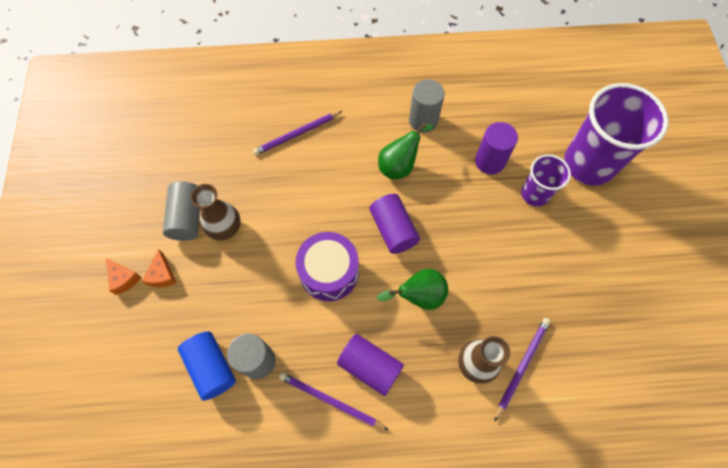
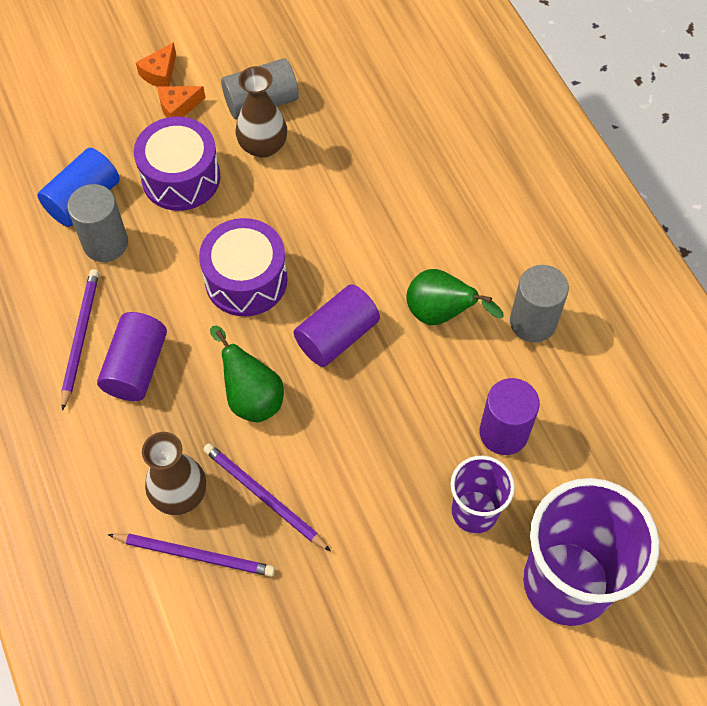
camera: 70 degrees right, 5 degrees down
(225, 291) = (181, 178): none -> purple drum
(296, 134) = (433, 174): purple pencil -> purple pencil (264, 497)

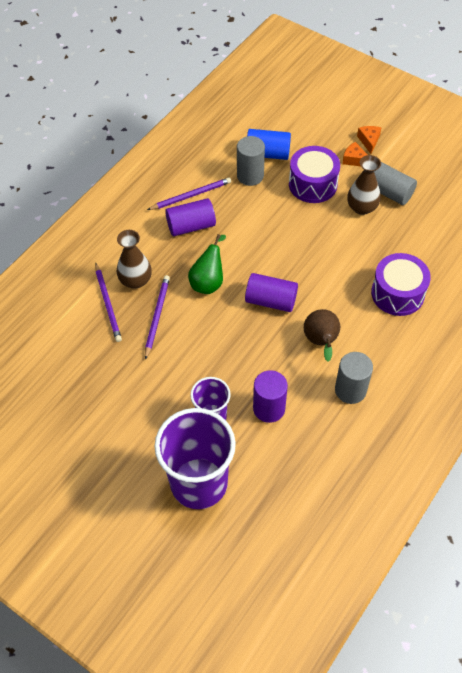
camera: 60 degrees right, 5 degrees down
(160, 73) = (369, 141): orange cheese -> orange cheese turned 90 degrees clockwise
(246, 280) = (274, 244): purple drum -> purple drum (397, 293)
(441, 314) = (321, 342): green pear -> brown pear

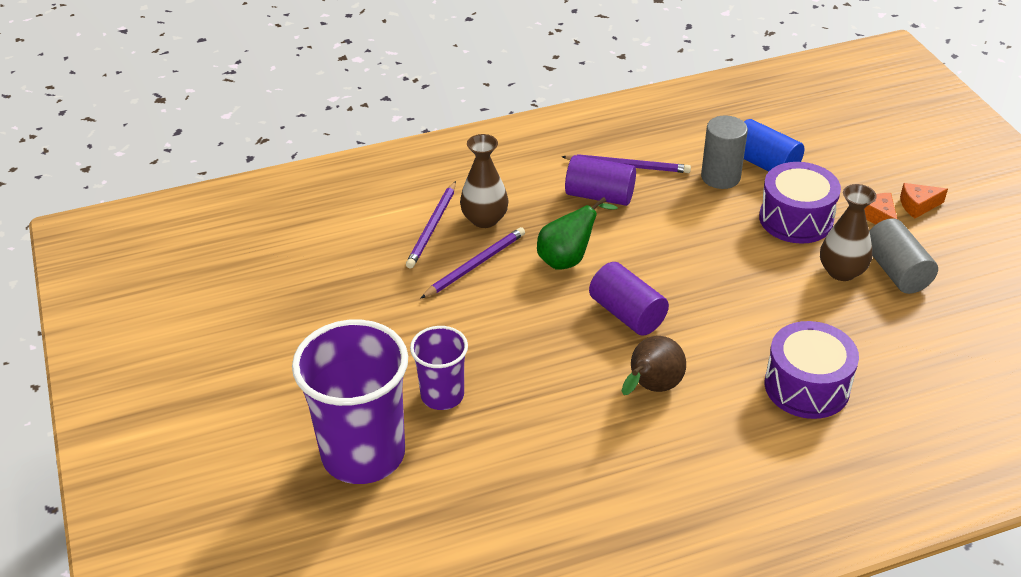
camera: 35 degrees right, 15 degrees down
(269, 408) = (519, 423): purple cylinder -> none
(350, 390) = (642, 459): grey cylinder -> none
(369, 141) = (918, 206): orange cheese -> orange cheese turned 135 degrees counterclockwise

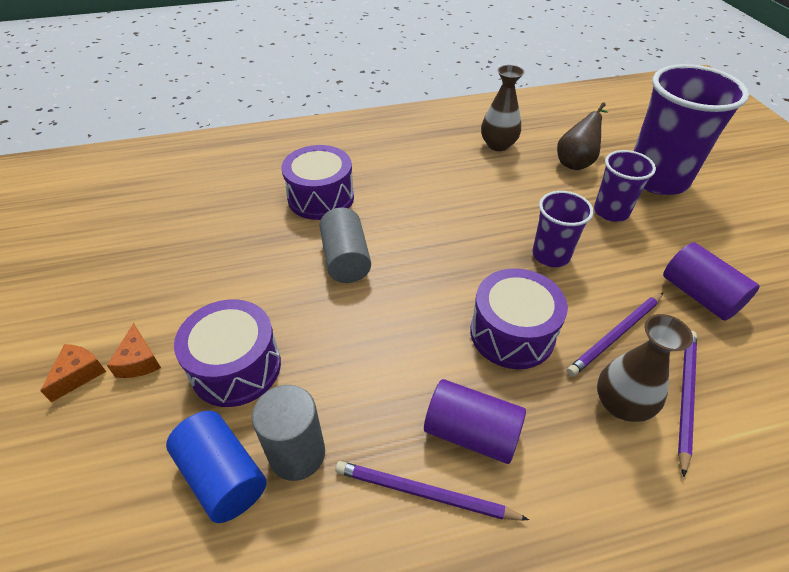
camera: 175 degrees left, 5 degrees up
(524, 334) = (551, 255): none -> purple cup
(568, 259) = (512, 333): green pear -> purple drum
(627, 314) = (454, 267): purple cylinder -> purple cylinder (699, 295)
(651, 388) = (442, 205): brown pear -> brown pear (576, 162)
(841, 271) = (229, 294): brown vase -> brown vase (498, 145)
(896, 271) = (175, 289): grey cylinder -> grey cylinder (346, 259)
(918, 206) = (79, 374): orange cheese -> orange cheese turned 60 degrees counterclockwise

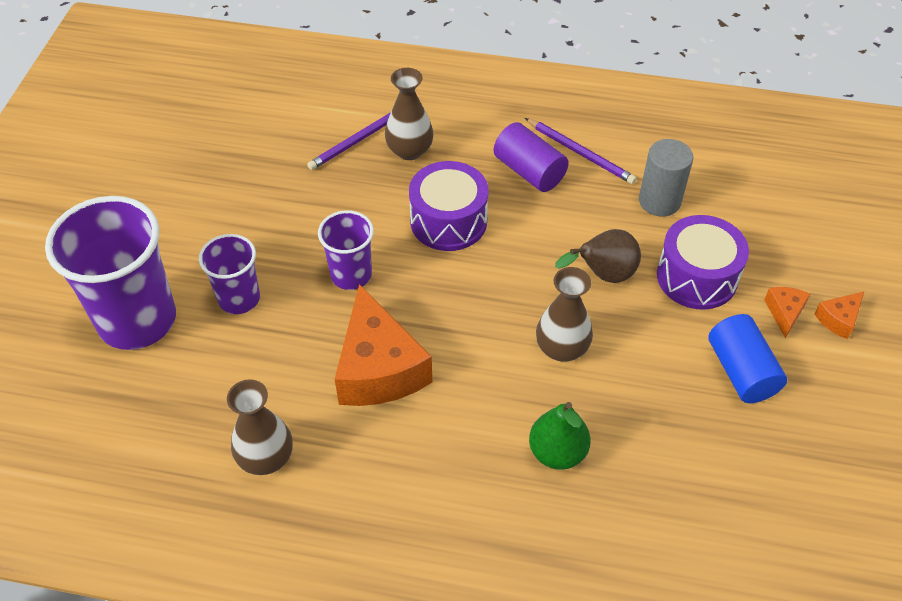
camera: 155 degrees left, 5 degrees up
(223, 476) = (715, 206): blue cylinder -> blue cylinder (741, 371)
(321, 198) = (557, 452): purple drum -> green pear
(346, 259) = (561, 348): grey cylinder -> brown vase
(473, 204) = (378, 368): none -> orange cheese
(576, 162) = (198, 383): brown pear -> brown pear (603, 275)
(615, 335) = (366, 190): purple pencil -> none
(699, 295) = (261, 193): purple cylinder -> none

